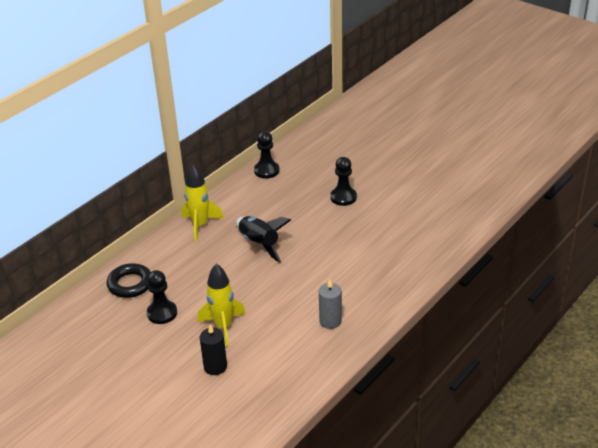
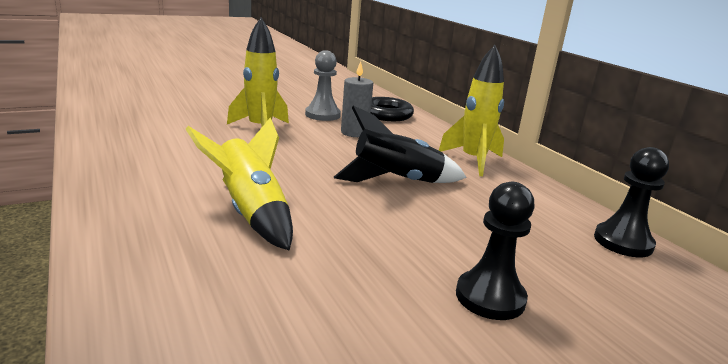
camera: 110 degrees right, 15 degrees down
(162, 313) = (322, 115): black pawn -> grey pawn
(215, 366) = (208, 114): black candle -> none
(330, 321) = (166, 176): grey candle -> grey candle (354, 133)
(339, 274) = (250, 212): none -> yellow rocket

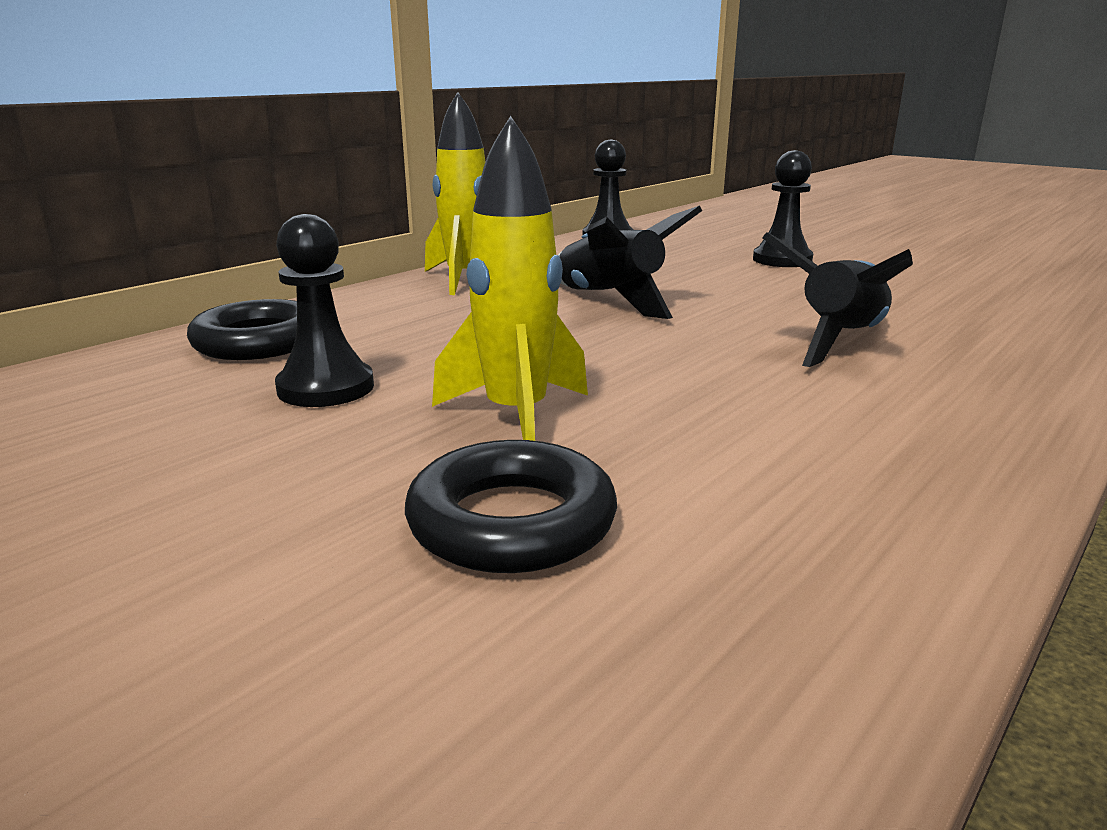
camera: 110 degrees left, 0 degrees up
(197, 115) = (512, 521): none -> black ring
(250, 212) = (840, 341): yellow rocket -> black rocket
(322, 115) = (326, 388): grey pawn -> black pawn
(354, 133) = (426, 346): grey candle -> none

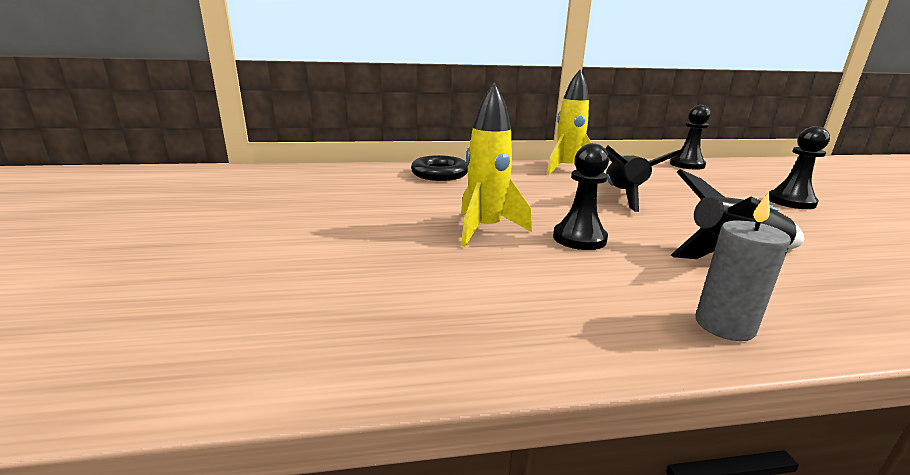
camera: 40 degrees right, 0 degrees up
(326, 388) = (435, 197): black pawn -> black pawn (579, 238)
(512, 521) = (418, 263): black ring -> none
(975, 433) = (724, 325): none -> grey candle

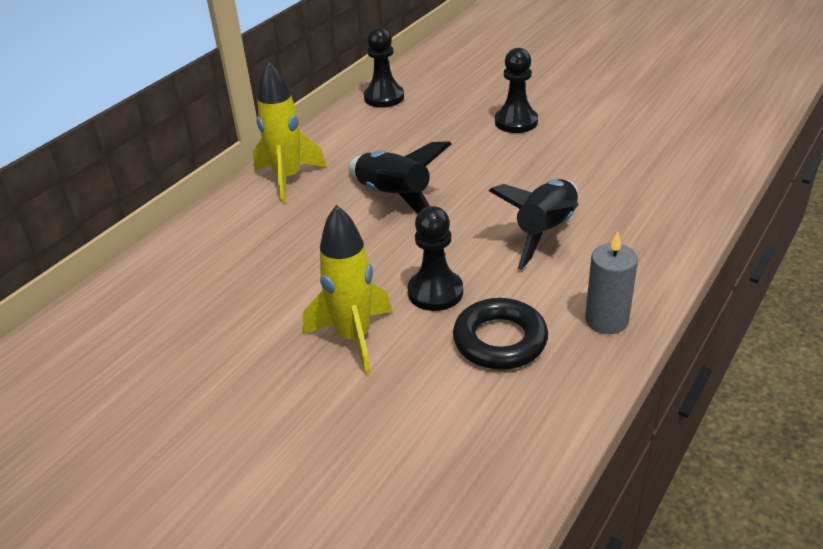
camera: 45 degrees left, 15 degrees up
(439, 174) = (171, 279): black ring -> black ring (500, 340)

